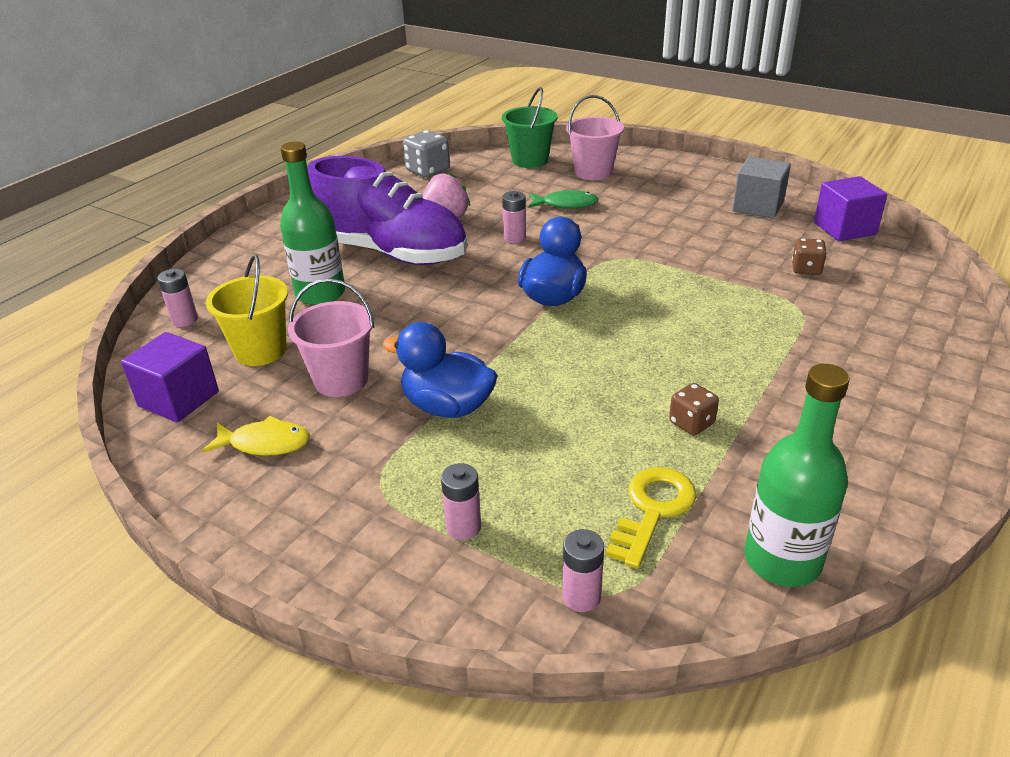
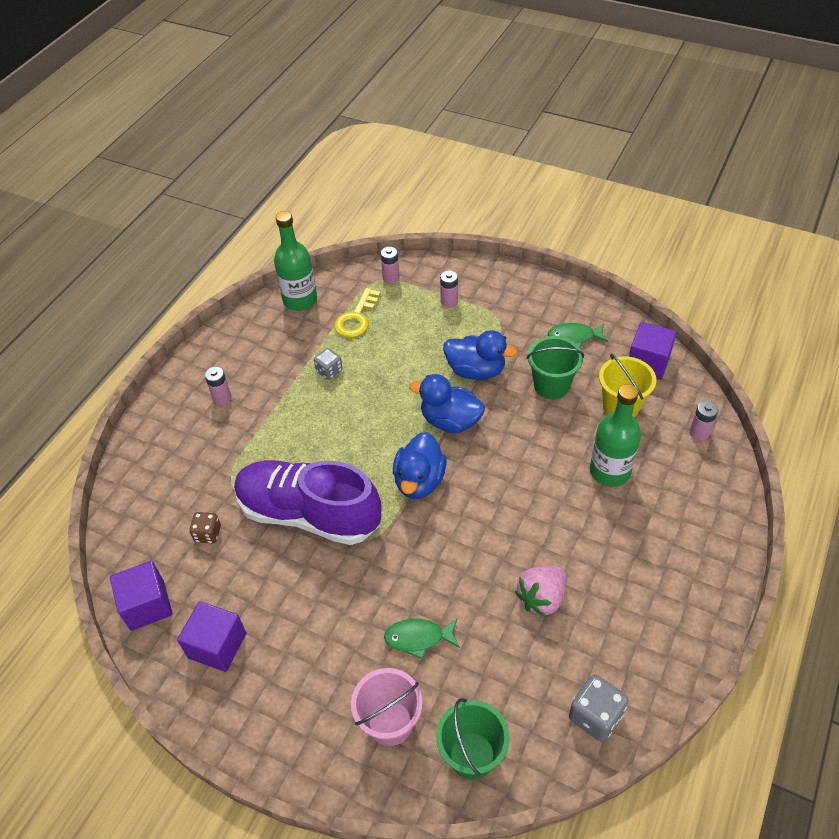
camera: 175 degrees right, 15 degrees up
(265, 443) = (574, 337): yellow fish -> green fish
(341, 380) = (551, 385): pink bucket -> green bucket
(391, 252) = (574, 534): purple shoe -> purple shoe (309, 514)
(502, 349) = (450, 421): none -> blue duck
(514, 238) = (463, 567): pink battery -> pink battery (222, 398)
(691, 423) = (329, 371): brown dice -> grey dice
(758, 206) = (217, 645): grey cube -> purple cube

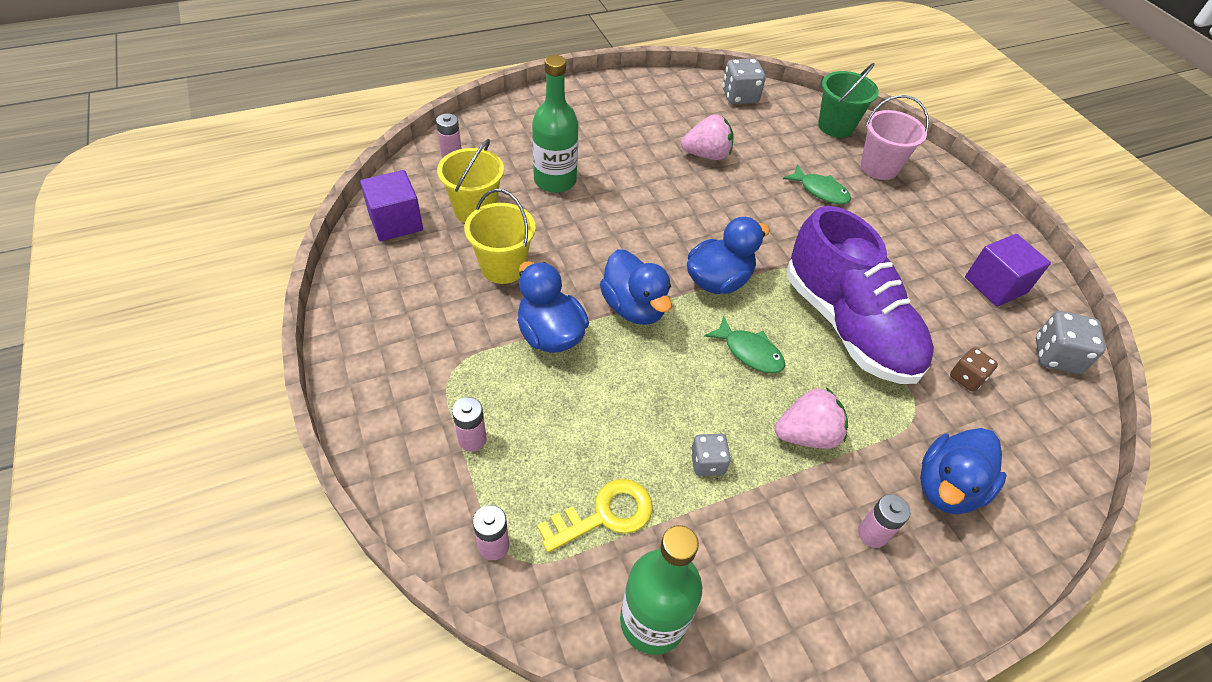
camera: 145 degrees left, 0 degrees up
(147, 605) = (1056, 356): purple cube -> grey dice
(191, 450) = (947, 487): none -> blue duck
(287, 422) = (806, 435): none -> pink strawberry
(551, 385) = (503, 267): green bucket -> yellow bucket
(574, 337) = (415, 291): green fish -> green fish (749, 352)

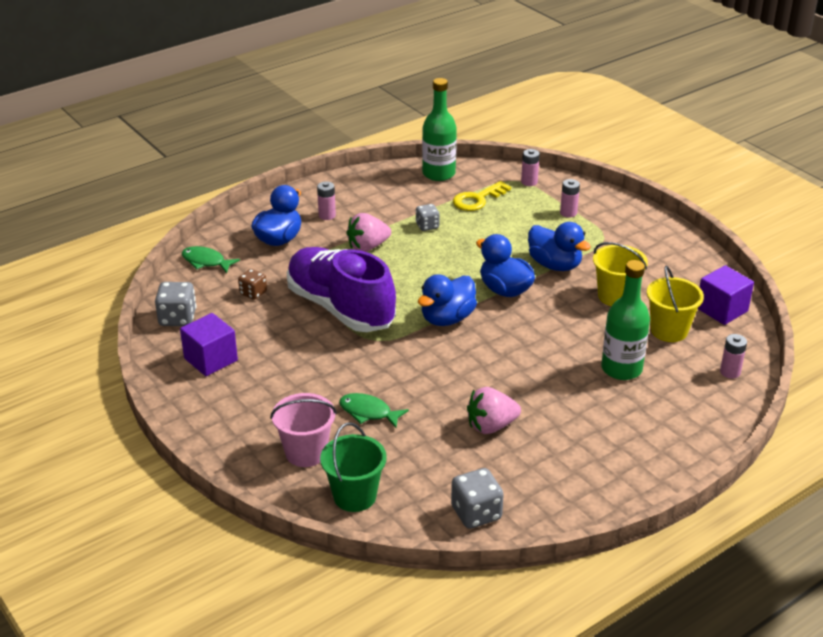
camera: 170 degrees right, 15 degrees down
(749, 352) = (412, 280): green fish -> green fish (206, 262)

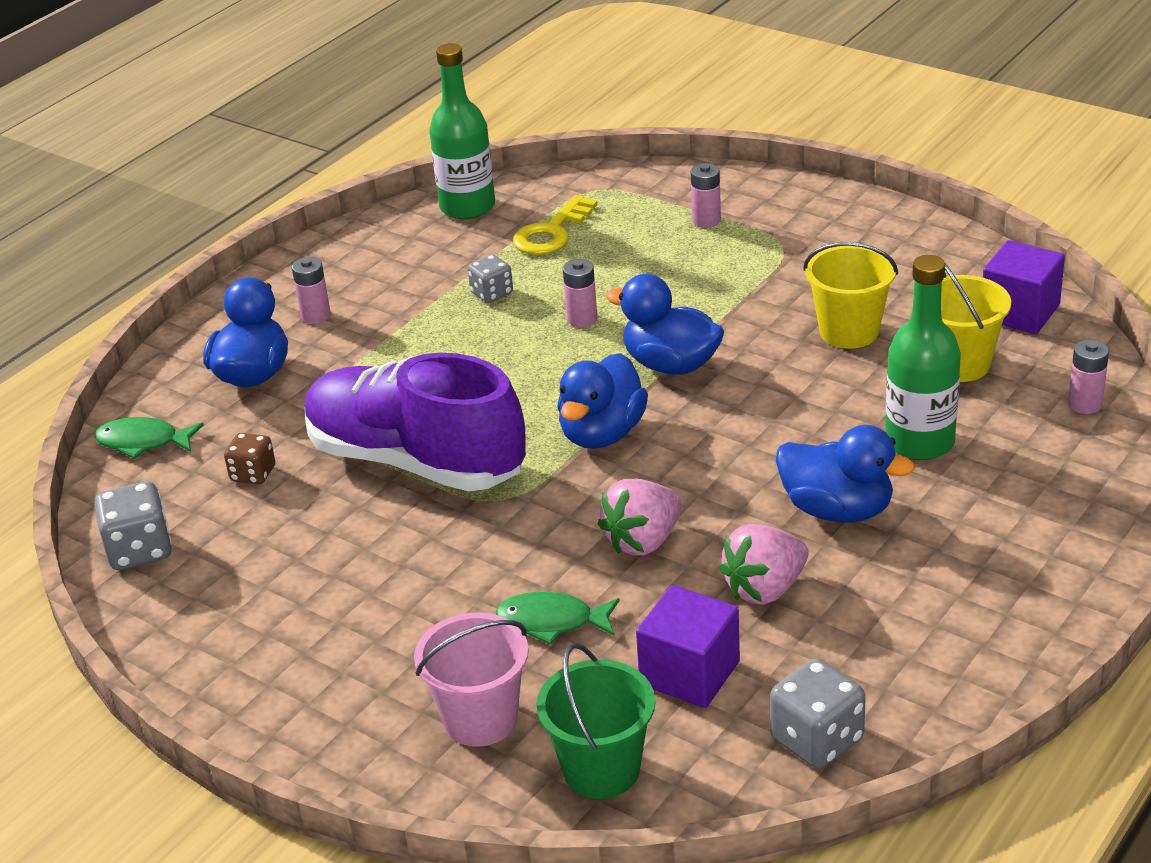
camera: 15 degrees left, 0 degrees up
(211, 359) = (234, 605): purple cube -> purple cube (689, 673)
(368, 247) = (410, 350): pink strawberry -> pink strawberry (643, 541)
(529, 182) = (619, 187): pink battery -> pink battery (582, 319)
(555, 265) = (728, 306): blue duck -> blue duck (837, 510)

